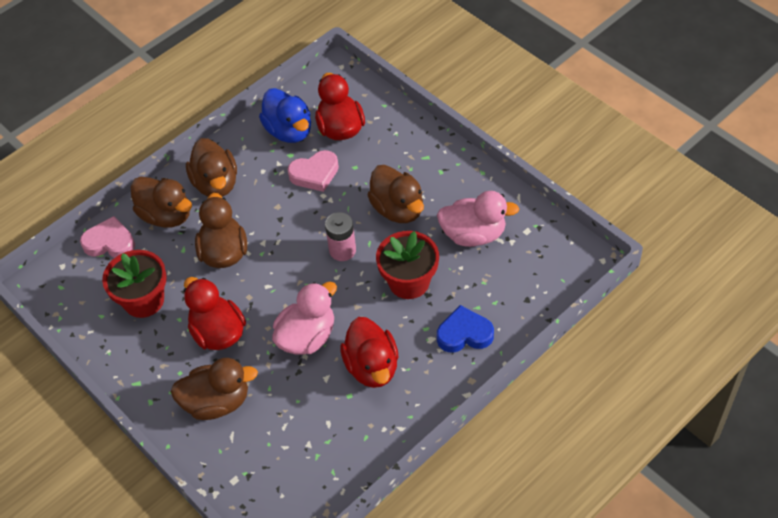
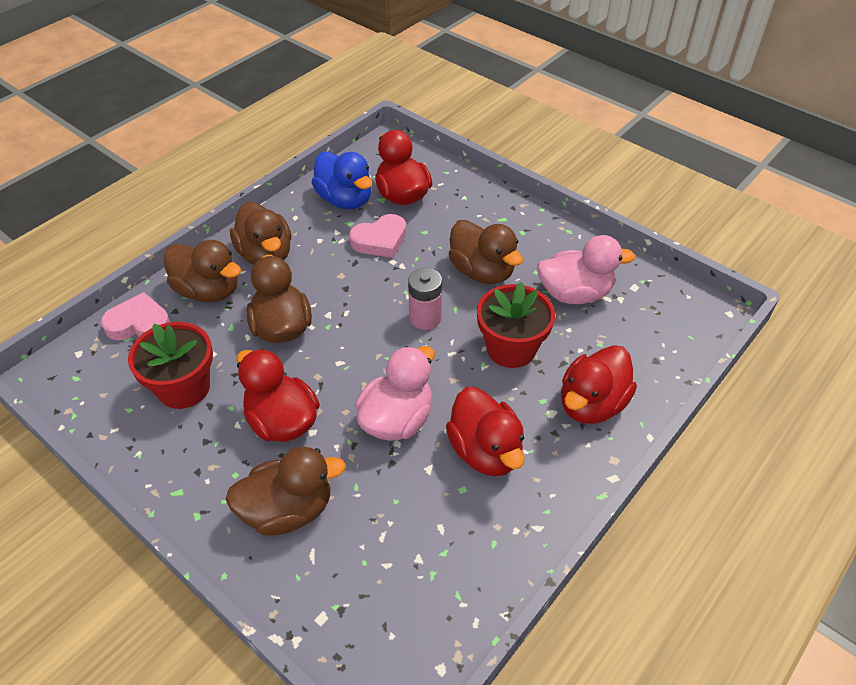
camera: 10 degrees left, 5 degrees down
(464, 334) = (591, 404): blue heart -> red duck

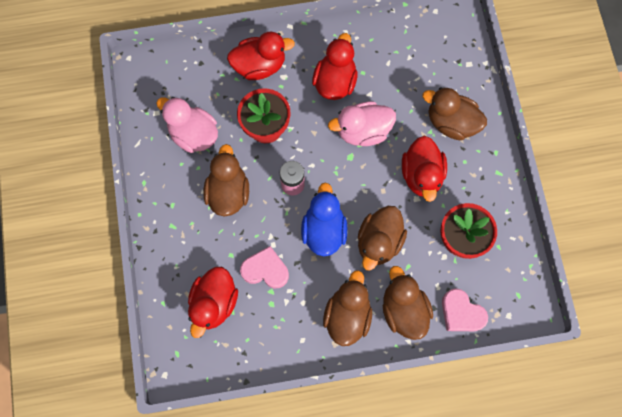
camera: 140 degrees left, 25 degrees up
(345, 200) = (256, 330): blue duck -> blue duck (323, 230)

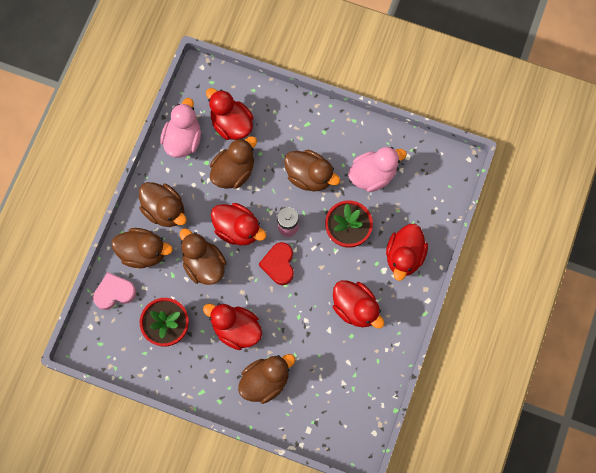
camera: 120 degrees right, 0 degrees up
(265, 270) = (234, 171): pink heart -> brown duck
(323, 230) = (238, 229): blue duck -> red duck
(335, 171) = (279, 264): none -> red heart
(363, 131) = (300, 305): pink duck -> pink duck (183, 139)

